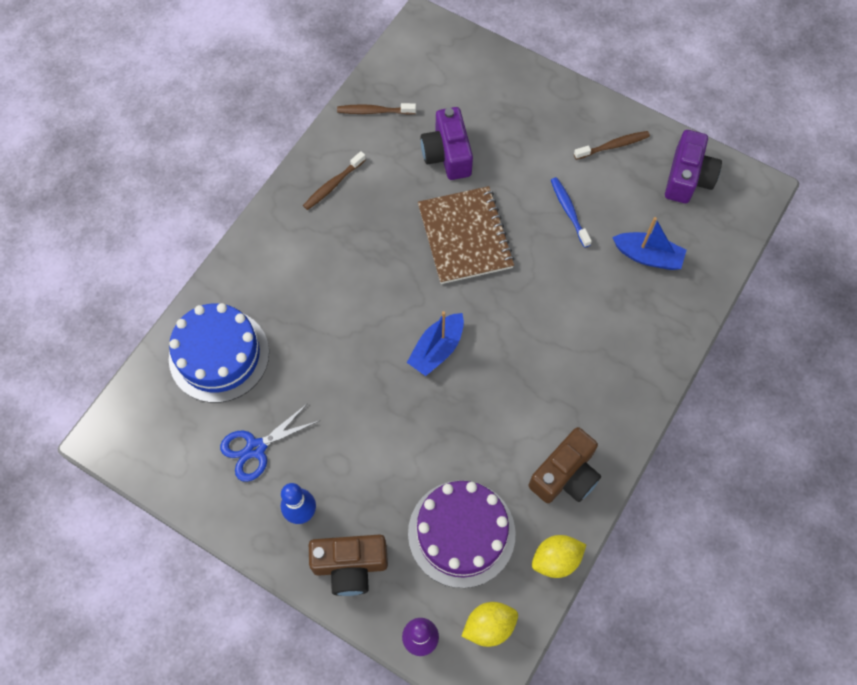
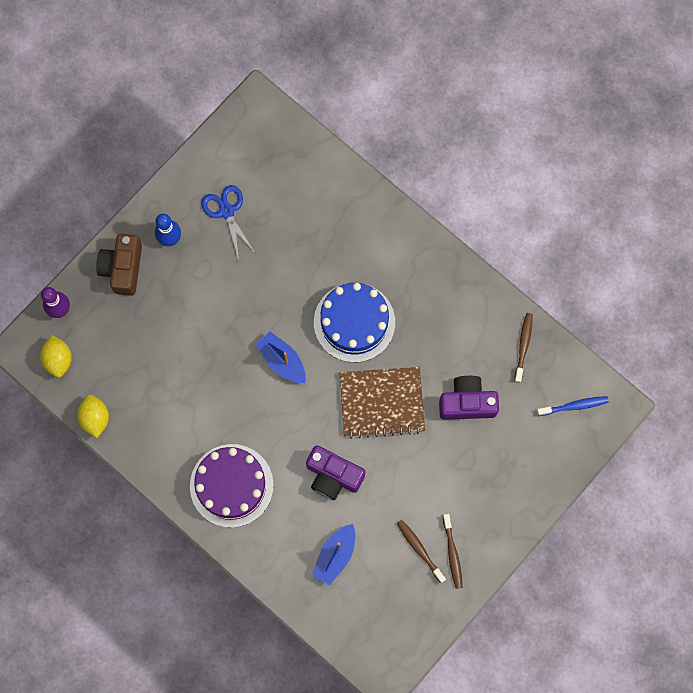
camera: 100 degrees right, 10 degrees up
(219, 355) = (309, 191): blue cake -> blue cake (354, 322)
(333, 185) = (452, 300): brown toothbrush -> brown toothbrush (419, 549)
(461, 533) = (130, 352): purple cake -> purple cake (231, 485)
(565, 475) = (158, 440): brown camera -> none
(569, 211) = (391, 497): blue toothbrush -> blue toothbrush (574, 406)
(687, 178) = (407, 613): purple camera -> purple camera (333, 476)

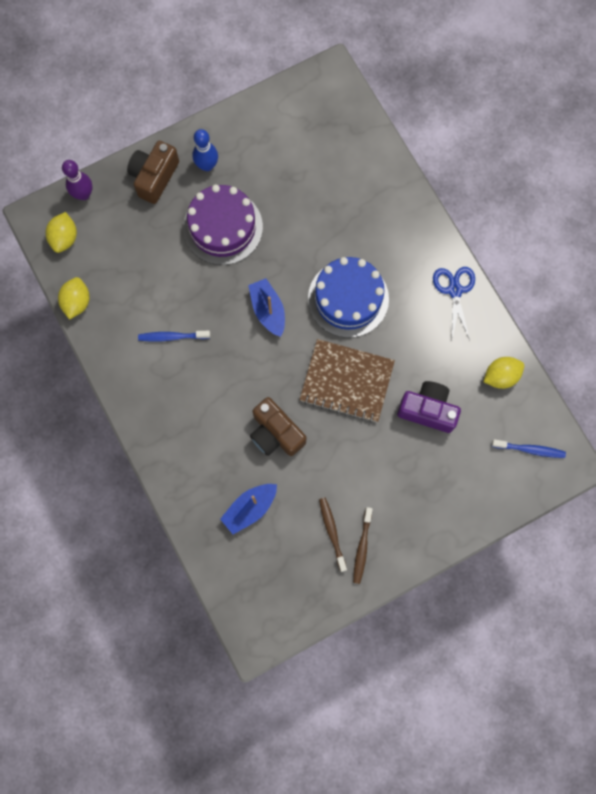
camera: 20 degrees right, 0 degrees up
(200, 419) = (172, 337): none -> blue toothbrush
(226, 211) = (267, 158): blue scissors -> blue scissors (454, 290)
(231, 485) = (177, 408): purple cake -> purple cake (223, 227)
(333, 476) = (276, 433): purple camera -> brown camera
(523, 346) = (500, 376): brown toothbrush -> yellow lemon

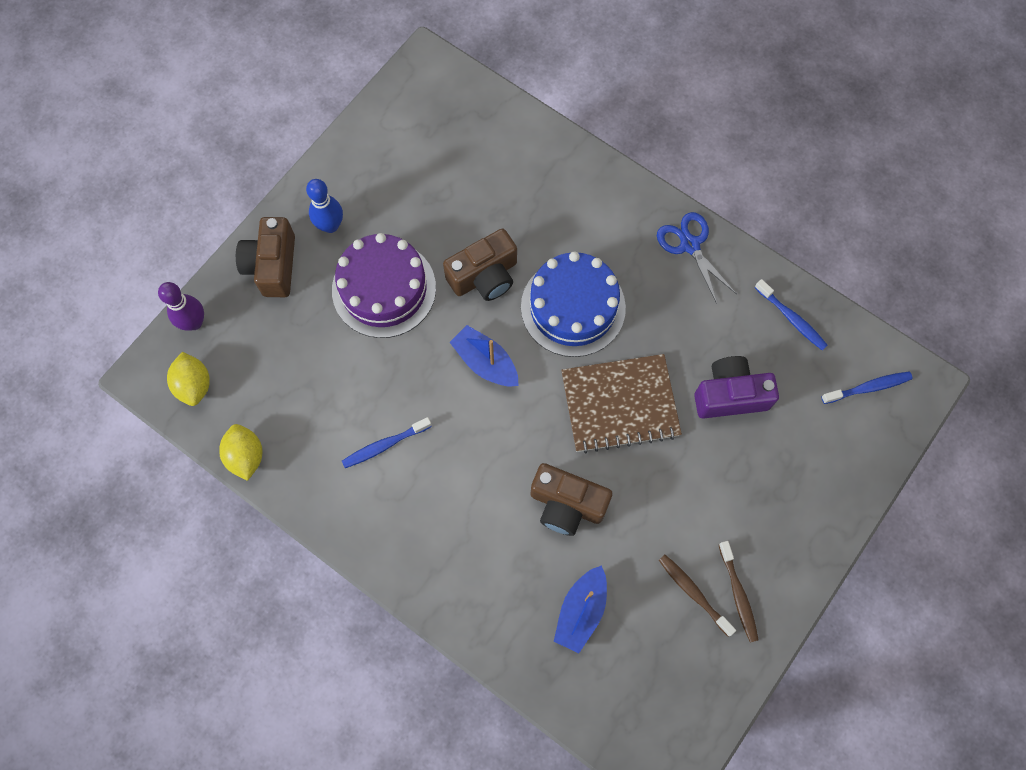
camera: 25 degrees left, 5 degrees down
(297, 249) = (484, 276): none -> brown camera
(500, 376) = (791, 319): yellow lemon -> blue toothbrush

